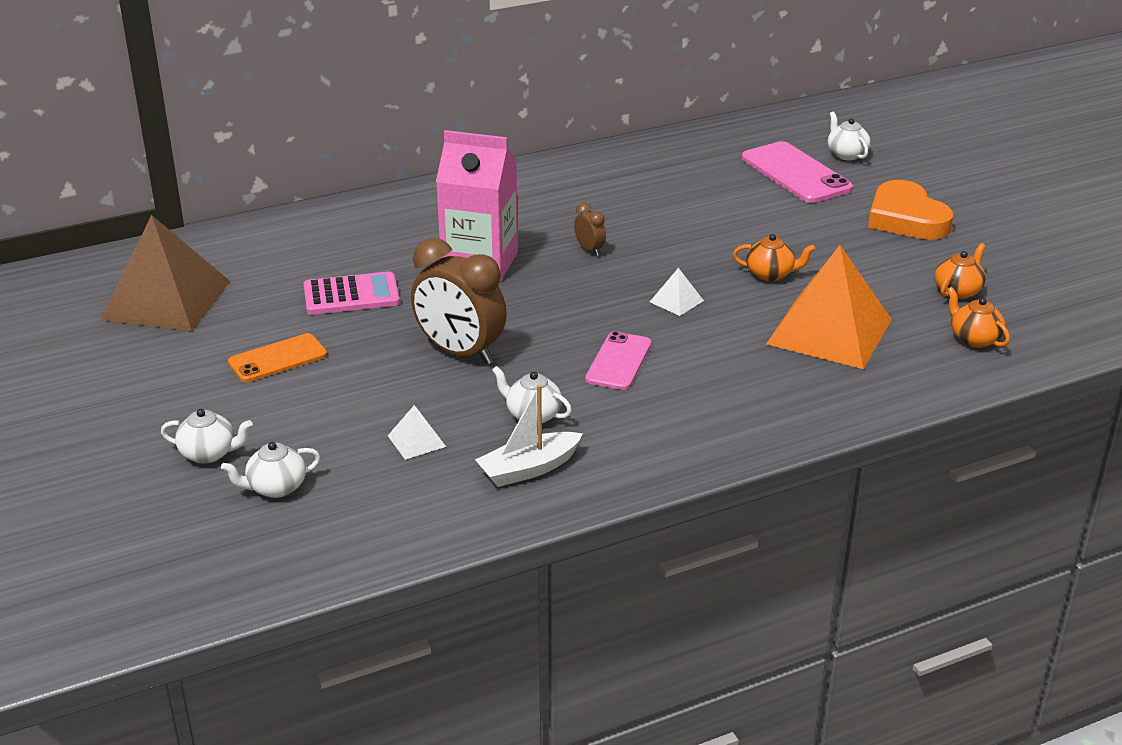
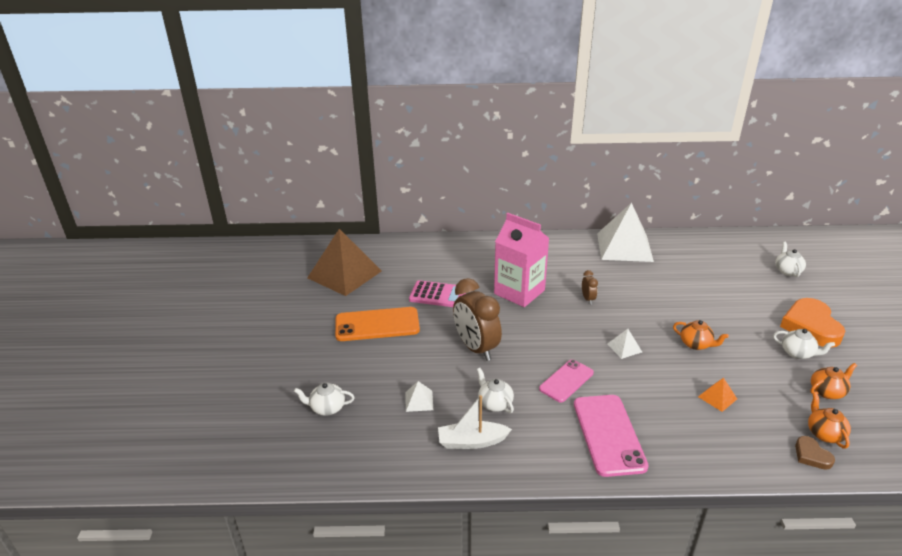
camera: 25 degrees right, 0 degrees up
(209, 453) = (308, 374): white teapot -> white teapot (797, 353)
(277, 359) = (377, 325): orange phone -> orange phone, size x1.57
(604, 167) = (624, 247): none -> white pyramid
(795, 173) = (746, 277): pink phone -> pink phone (608, 434)
(829, 331) = (717, 397): orange pyramid -> orange pyramid, size x0.40
(969, 366) = (811, 455): none -> brown heart

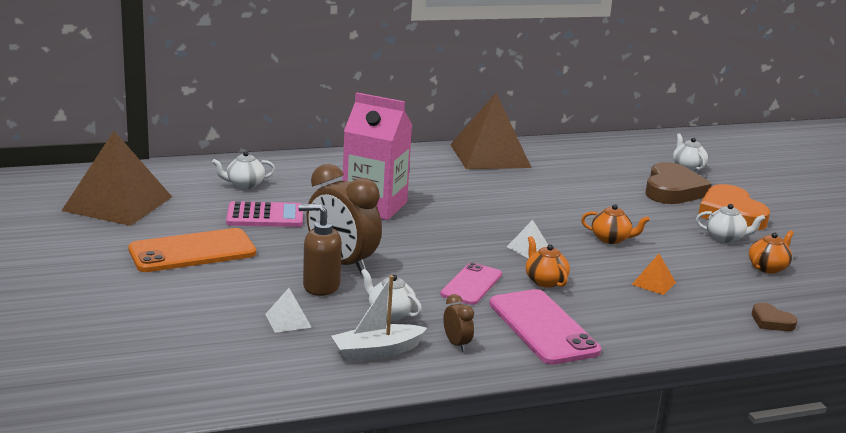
camera: 20 degrees left, 10 degrees down
(327, 408) = (161, 340): white teapot -> white teapot (244, 184)
(453, 369) = (320, 286): none -> brown soap dispenser
(588, 299) = (465, 207): brown clock -> brown clock (456, 344)
(624, 247) = (489, 156): white pyramid -> brown pyramid
(766, 295) = (672, 190): none -> brown heart
(824, 433) = (777, 302): orange teapot -> orange teapot (545, 281)

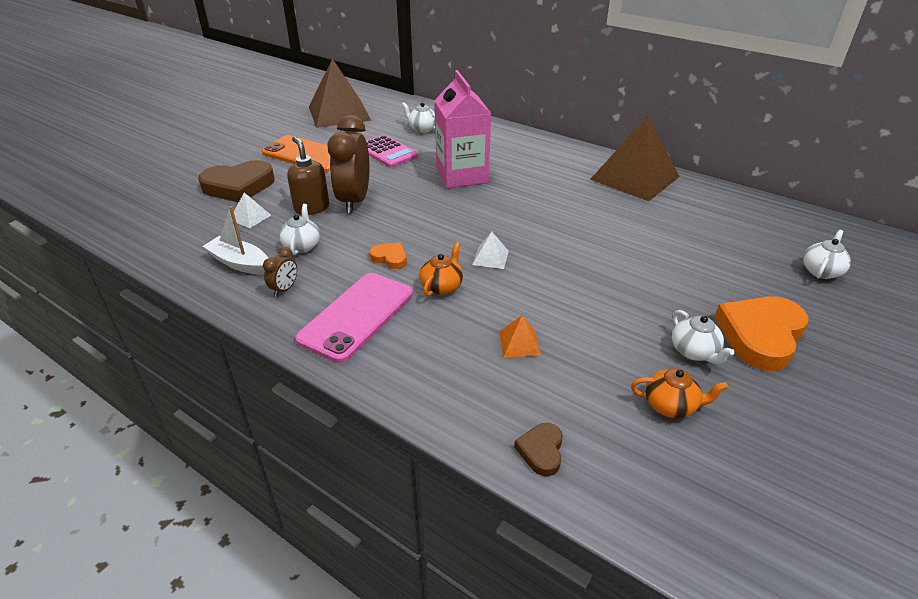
camera: 55 degrees right, 15 degrees up
(471, 284) = (390, 258): pink phone -> orange heart
(611, 239) = (575, 288): orange teapot -> none
(672, 190) = (747, 282): brown heart -> brown heart (238, 186)

